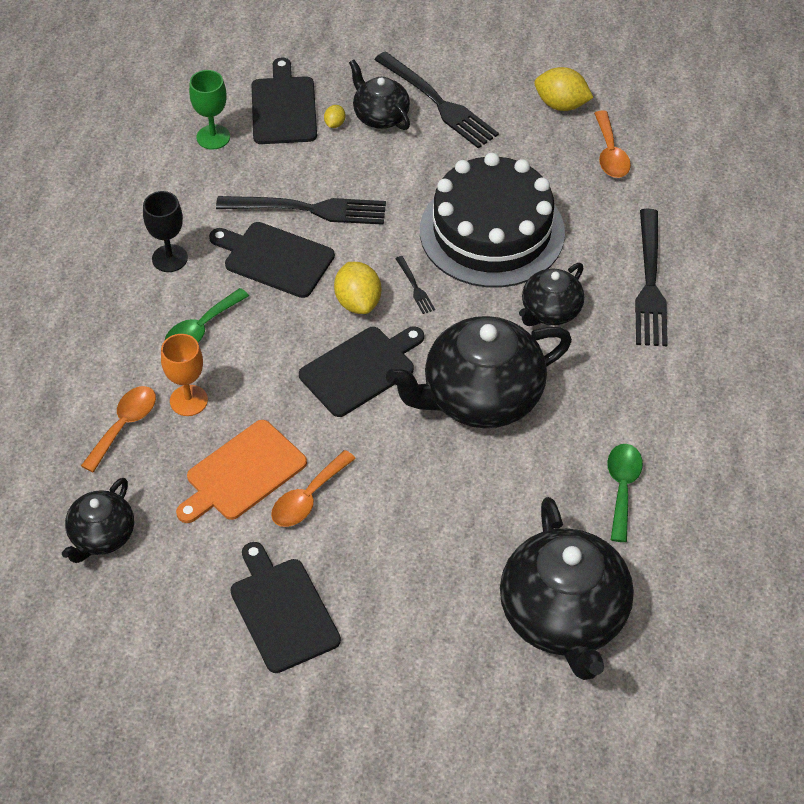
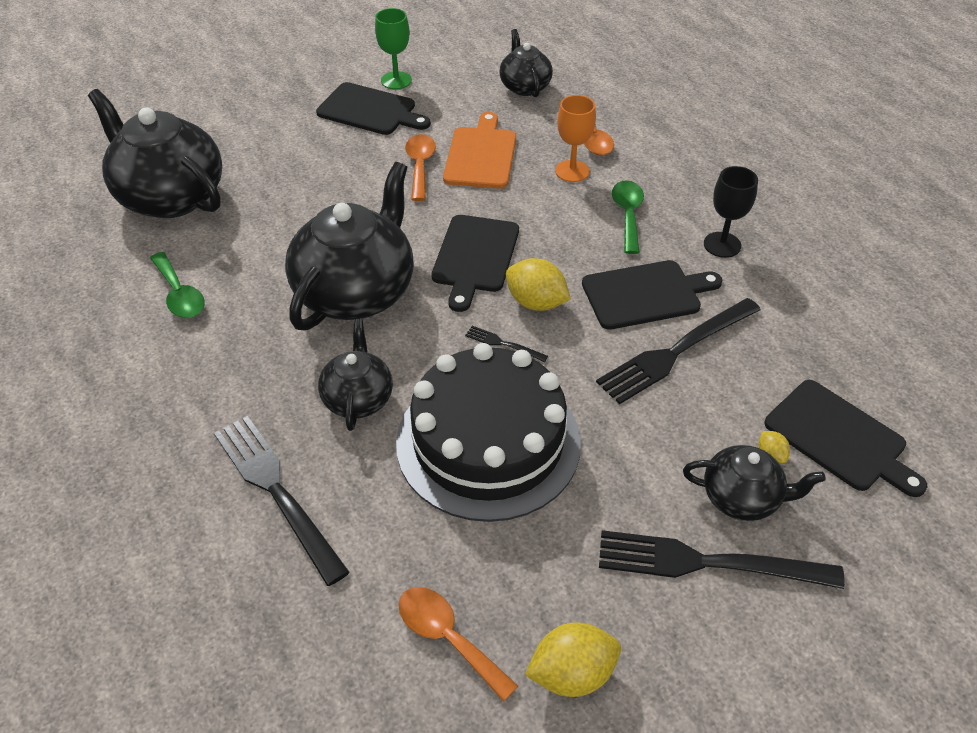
camera: 140 degrees right, 5 degrees down
(213, 137) = (848, 362): green goblet -> green goblet (396, 80)

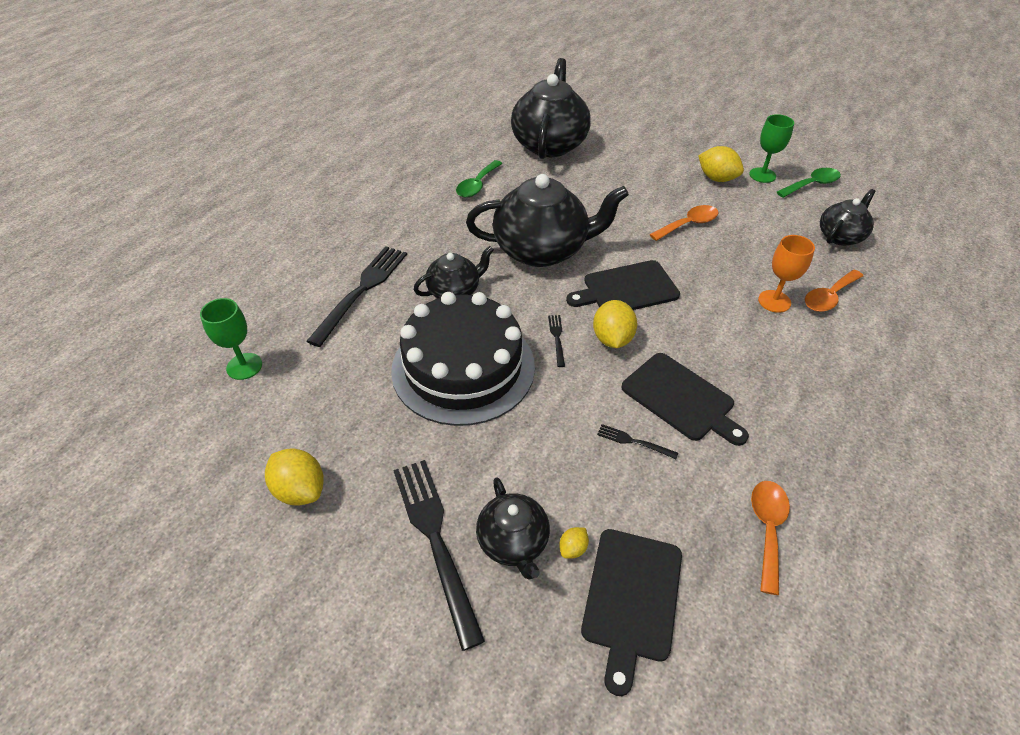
camera: 60 degrees right, 0 degrees up
(315, 678) = (244, 366): none -> green goblet
(370, 110) = (717, 178): black cutting board -> yellow lemon
(448, 637) = (298, 413): orange spoon -> orange spoon (767, 529)
(481, 155) = (734, 247): orange cutting board -> none
(627, 215) = (761, 353): green spoon -> green spoon (812, 184)
(675, 353) = (633, 441): black fork -> black fork, size x0.44
(722, 245) = (791, 428): black goblet -> none

